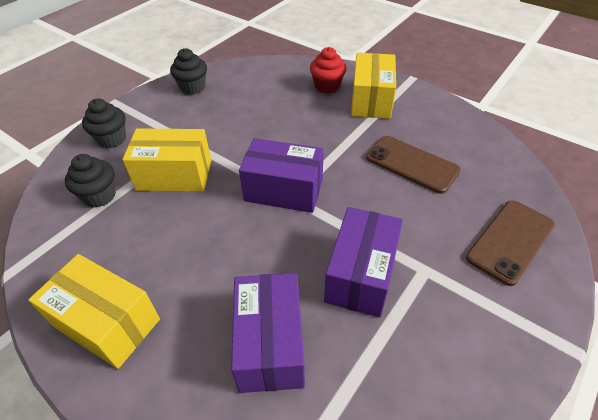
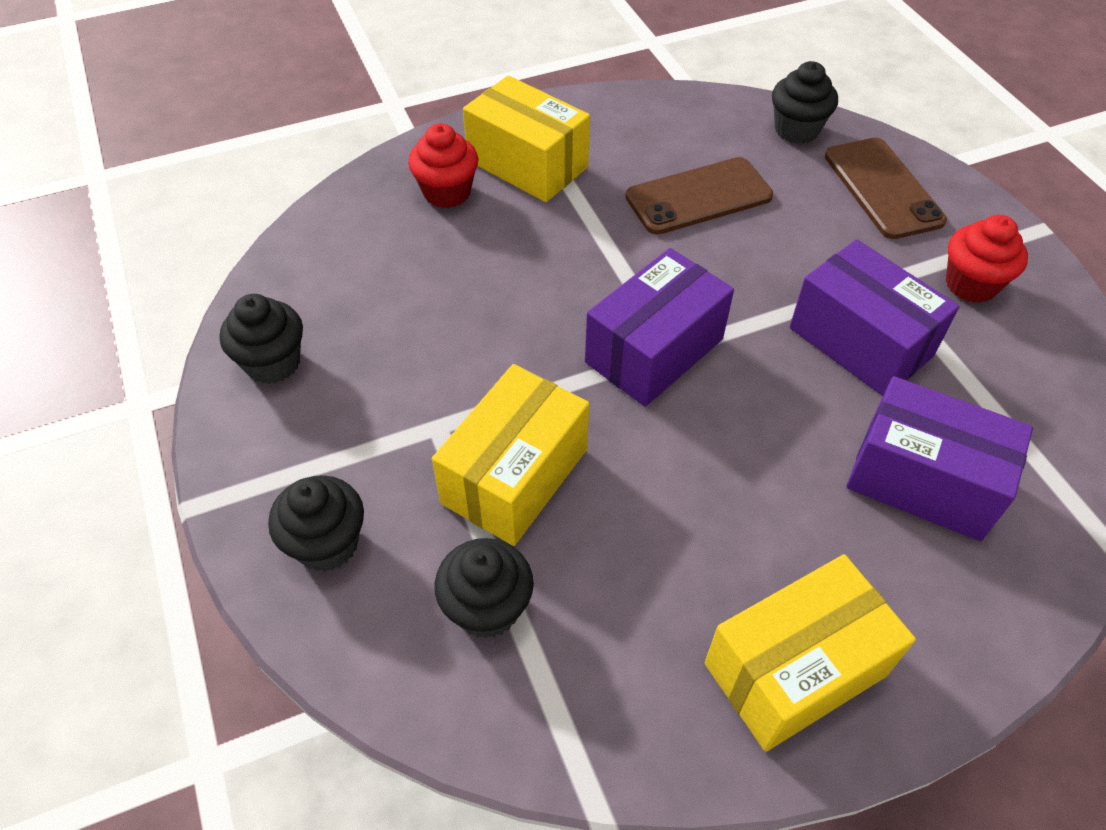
camera: 60 degrees left, 5 degrees up
(467, 319) = (971, 284): none -> red cupcake
(516, 182) = (796, 130): none -> black cupcake

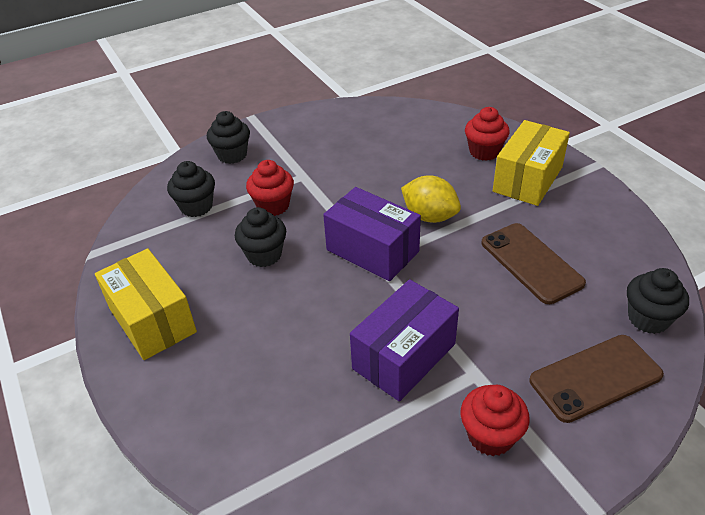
camera: 85 degrees right, 10 degrees down
(273, 363) = (336, 120): black cupcake -> black cupcake (264, 255)
(515, 476) = (273, 206): yellow box -> red cupcake
(587, 276) = (429, 216): none -> yellow lemon
(923, 480) = (281, 387): purple box -> none

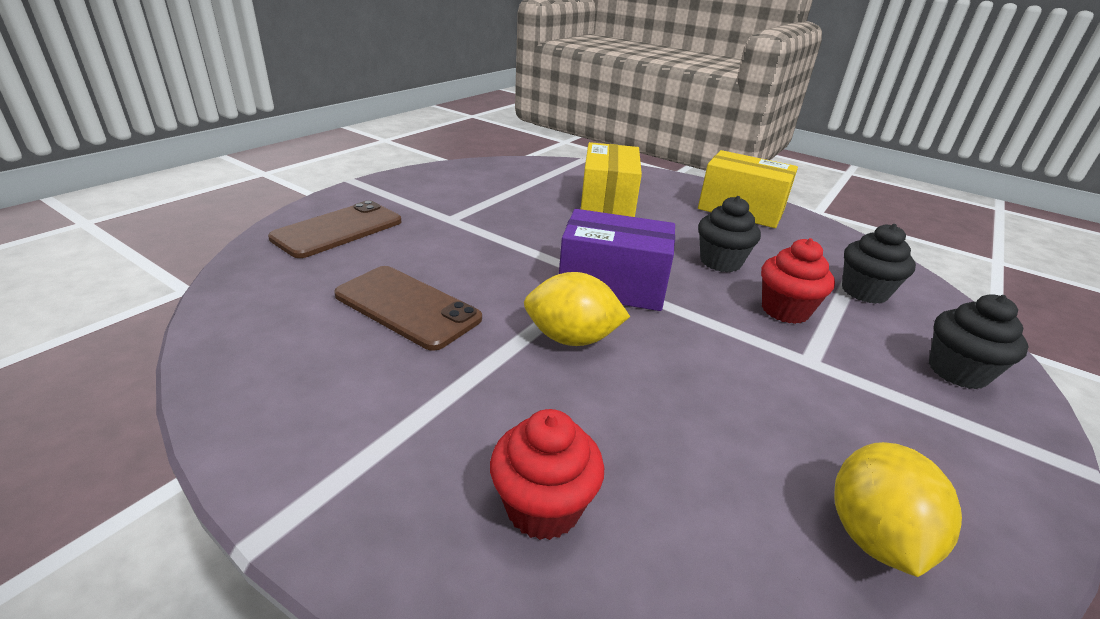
camera: 150 degrees right, 10 degrees down
(367, 121) = (873, 535): none -> yellow lemon
(404, 356) = (517, 219): purple box -> none
(490, 436) = (429, 195): red cupcake -> none
(527, 179) = (427, 449): yellow box -> yellow box (607, 203)
(648, 319) = (262, 277): black cupcake -> none

